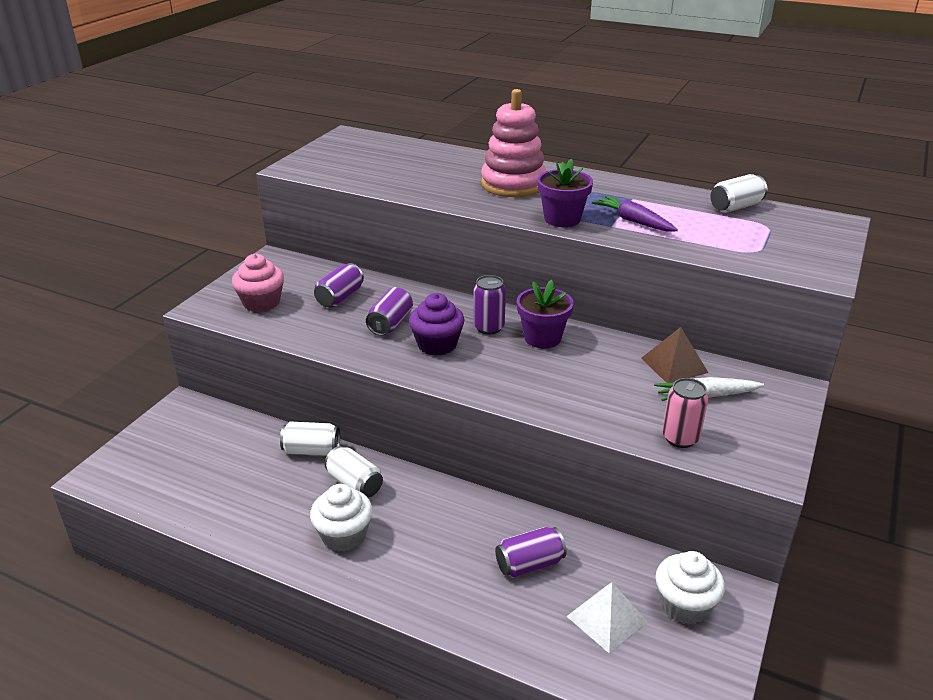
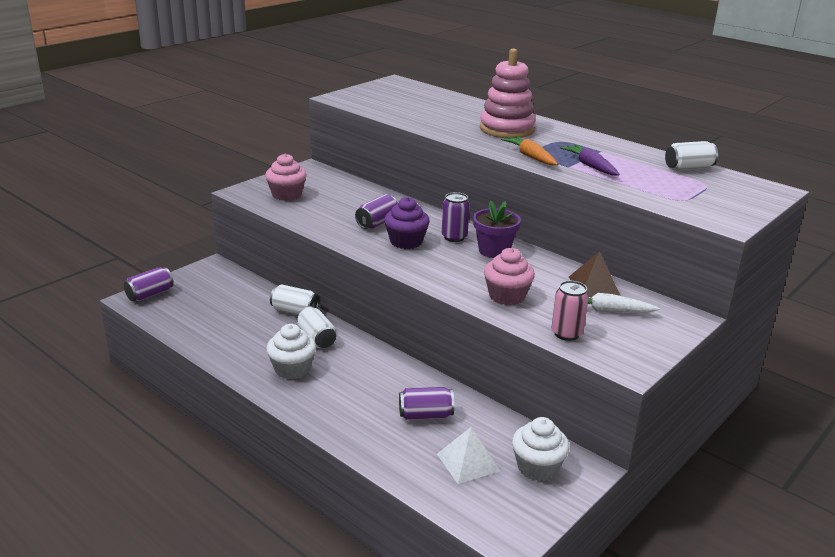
camera: 15 degrees right, 5 degrees down
(340, 298) = (348, 200): purple can -> purple can (150, 295)
(562, 219) = (530, 157): purple flower pot -> orange carrot
(589, 399) = (507, 296): none -> pink cupcake

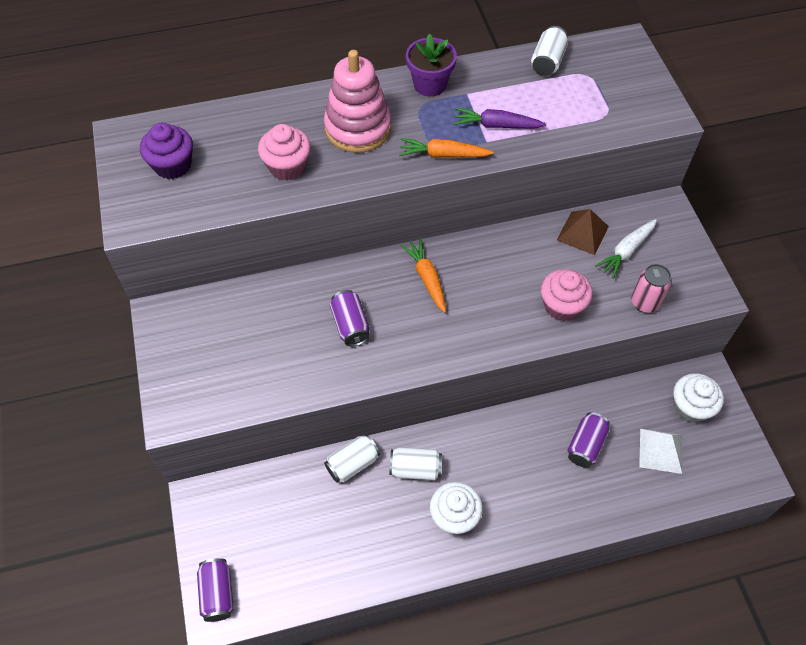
camera: 55 degrees left, 30 degrees up
(287, 195) = (217, 374): pink cupcake -> pink cupcake (287, 166)
(406, 242) = (409, 323): purple cupcake -> purple cupcake (172, 165)
(454, 237) = (427, 278): purple can -> orange carrot
(494, 250) = (475, 264): purple flower pot -> purple flower pot (430, 84)

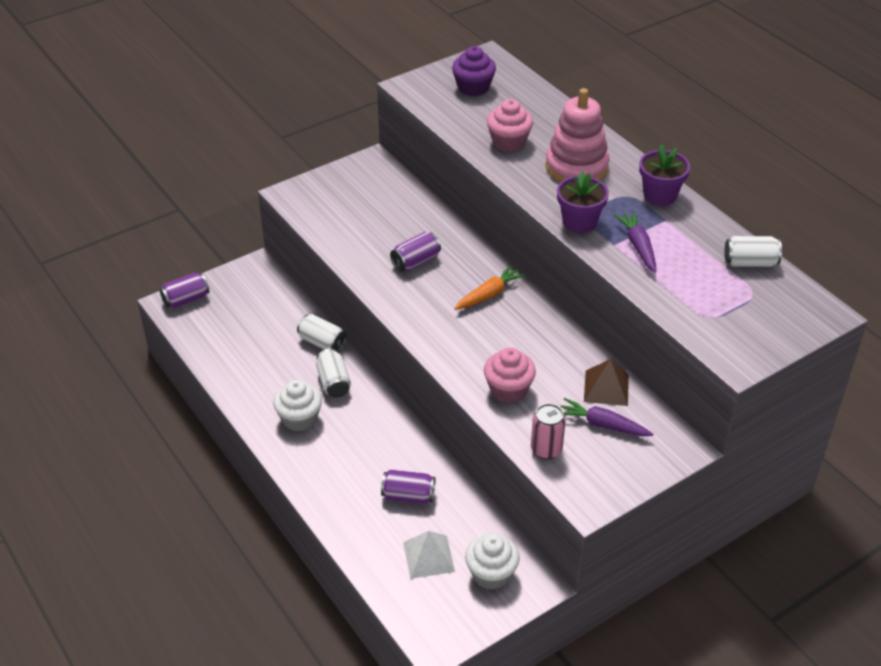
camera: 70 degrees right, 15 degrees down
(443, 155) = (579, 222): orange carrot -> purple flower pot
(626, 251) = (603, 425): white carrot -> purple carrot

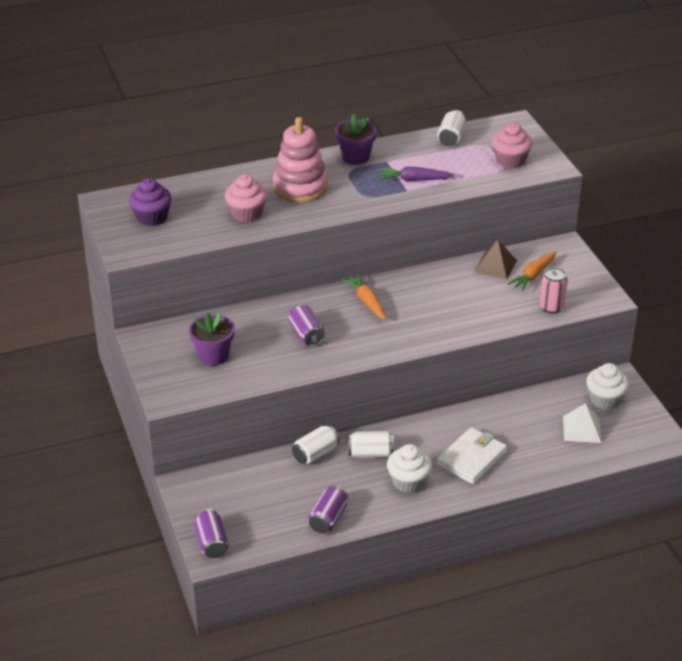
camera: 75 degrees left, 5 degrees down
(349, 463) = (471, 458): none -> white wallet
(408, 496) = (517, 429): purple can -> purple can (328, 519)
(508, 389) = (482, 313): pink cupcake -> pink cupcake (510, 160)
(579, 222) = (373, 200): purple flower pot -> purple flower pot (213, 355)
(603, 425) = (533, 275): purple carrot -> orange carrot

